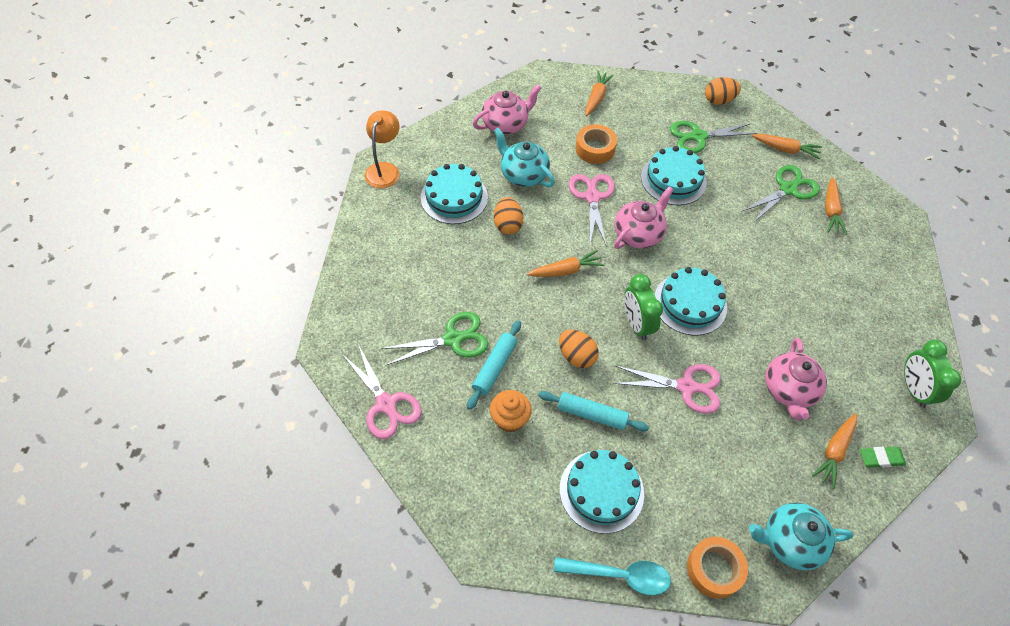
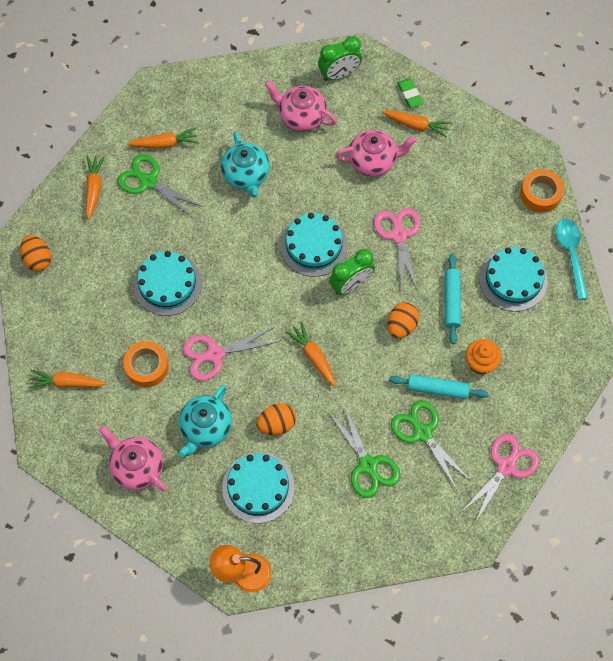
camera: 105 degrees left, 10 degrees up
(638, 234) = (248, 303): pink teapot -> pink teapot (301, 116)
(698, 137) = (99, 270): green scissors -> green scissors (368, 465)
(790, 541) = (499, 148): turquoise teapot -> turquoise teapot (246, 175)

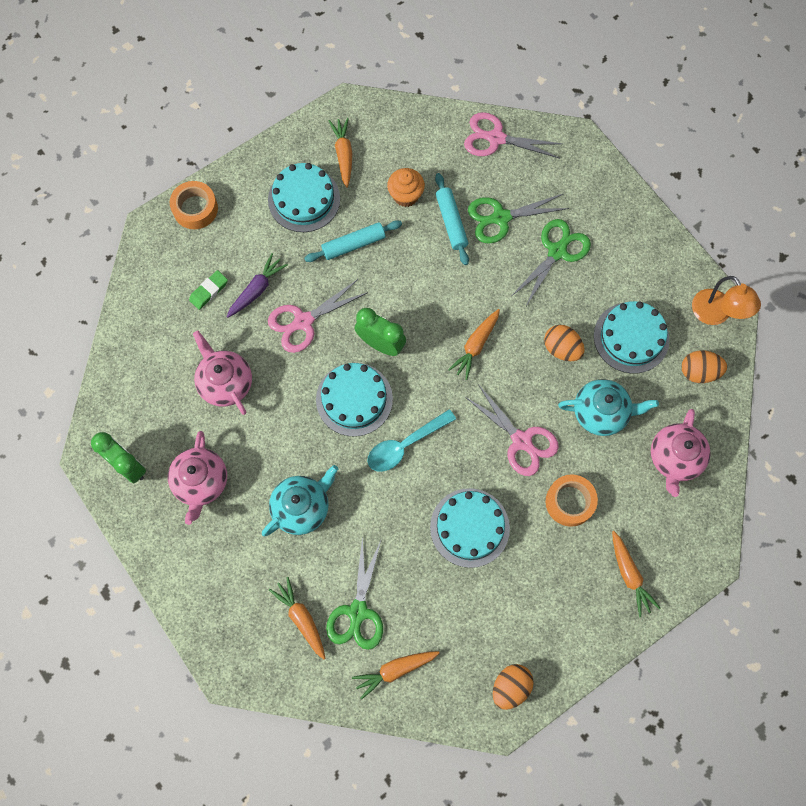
camera: 115 degrees left, 5 degrees up
(401, 326) = (402, 279): orange egg -> orange egg (699, 372)
(409, 94) = (125, 380): green eraser -> green eraser (209, 291)
(416, 125) = (162, 358): orange carrot -> orange carrot (343, 155)
(423, 433) = (501, 218): green scissors -> green scissors turned 45 degrees clockwise
(444, 212) = (256, 290): none -> purple carrot
(571, 255) = (252, 159): turquoise spoon -> turquoise spoon (405, 445)

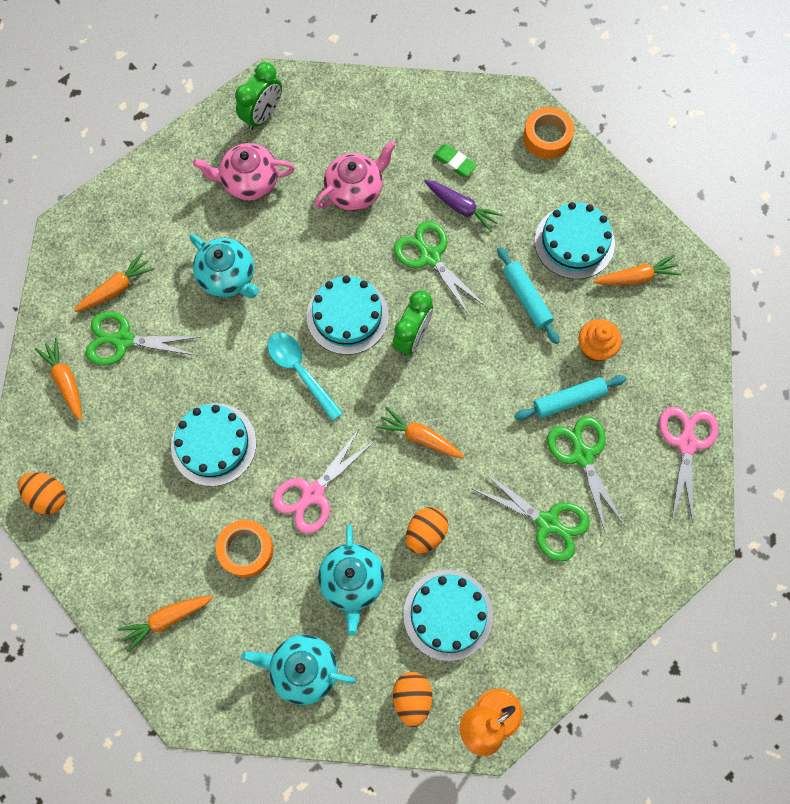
camera: 85 degrees right, 0 degrees up
(303, 321) = (430, 257): pink scissors -> green scissors
(674, 458) = (303, 669): pink teapot -> turquoise teapot

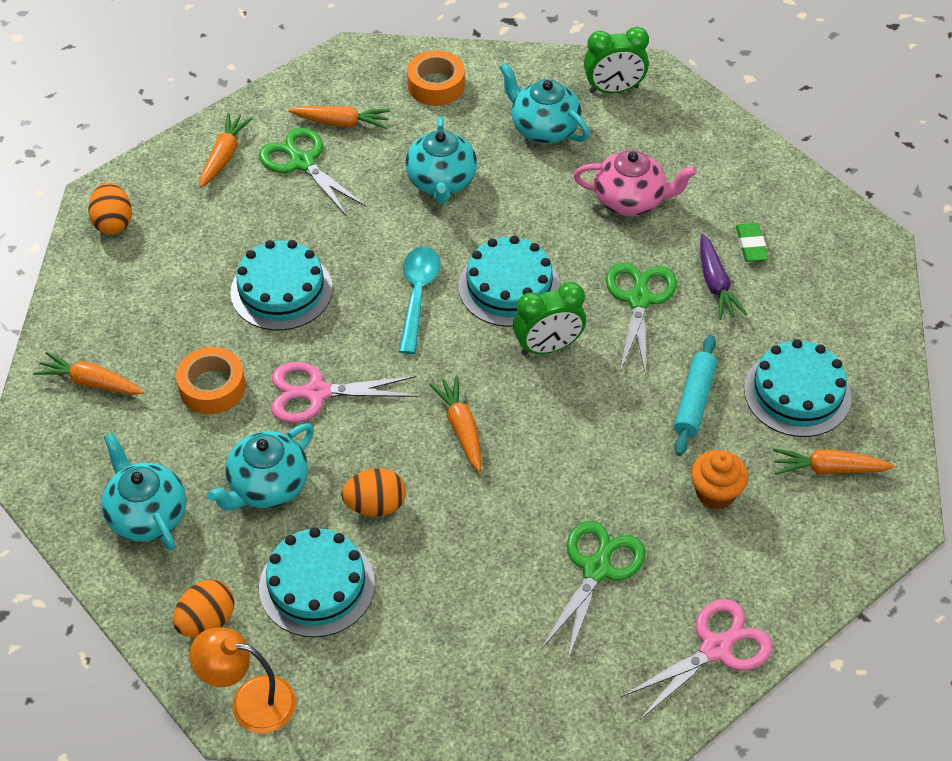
camera: 45 degrees right, 20 degrees down
(249, 181) = (543, 128): pink teapot -> turquoise teapot
(547, 137) = (869, 291): orange tape -> orange tape (436, 85)
(547, 522) = (496, 594): green scissors -> none
(569, 400) = (637, 514): turquoise rolling pin -> none
(636, 277) = (828, 469): orange carrot -> orange carrot turned 150 degrees clockwise

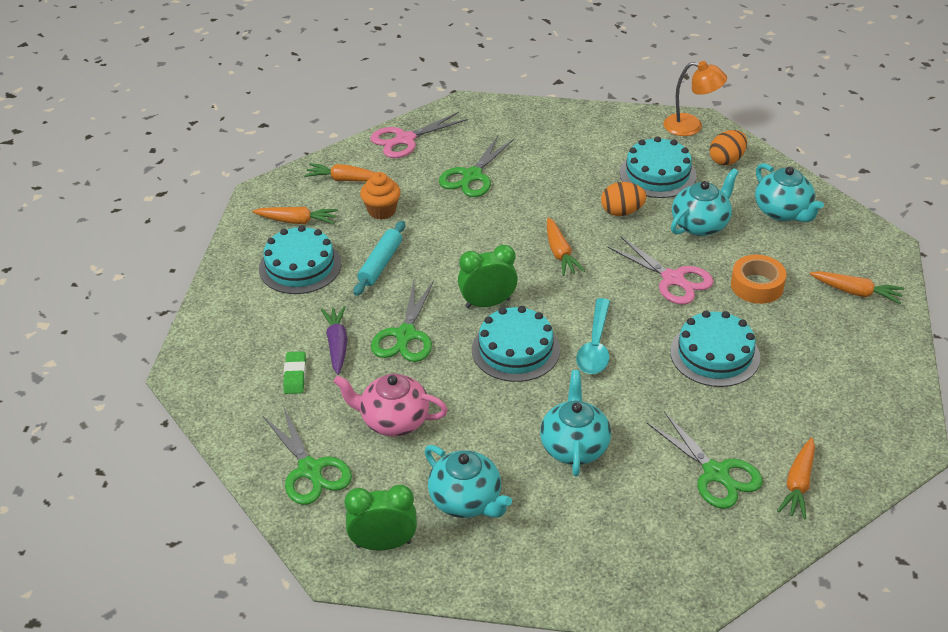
camera: 175 degrees left, 10 degrees down
(113, 222) = (887, 420): orange egg -> none
(317, 393) = (672, 279): pink scissors -> pink scissors turned 45 degrees clockwise
(341, 123) = (681, 517): orange carrot -> orange carrot (345, 180)
(436, 85) = (580, 559): orange tape -> none
(701, 149) = (310, 470): none -> green scissors

